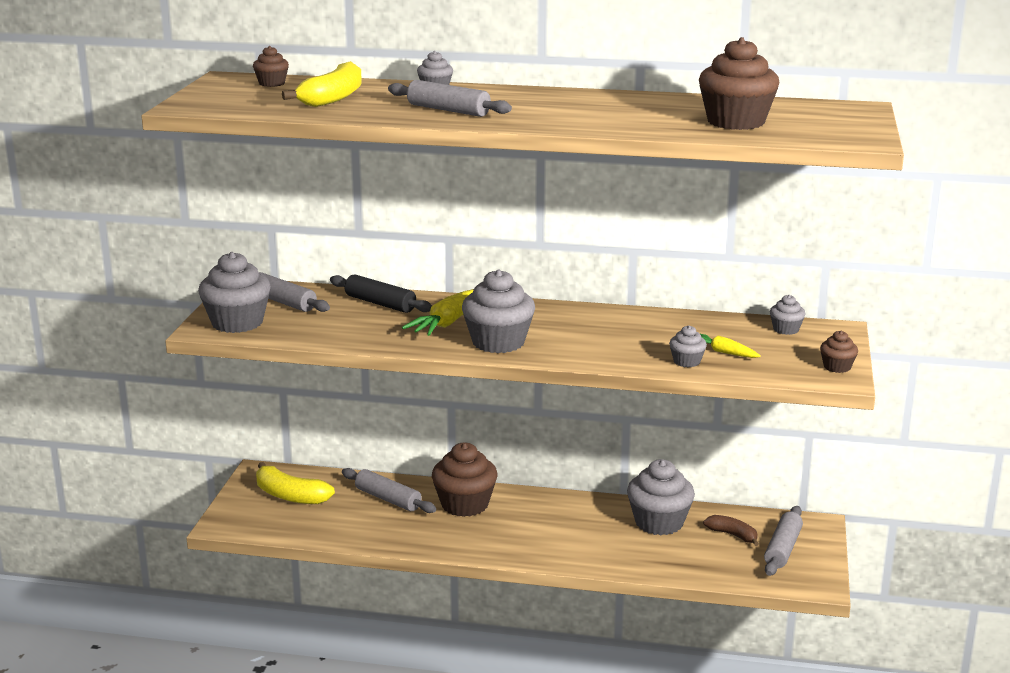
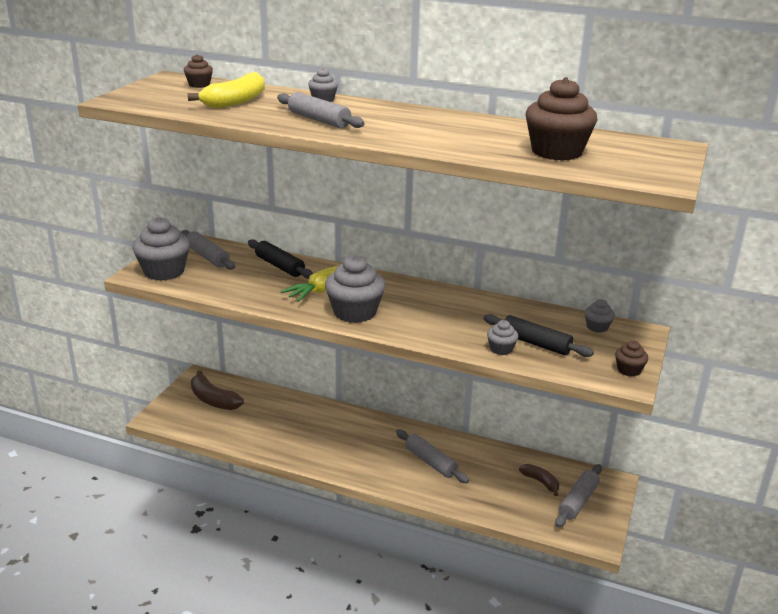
camera: 10 degrees right, 5 degrees up
(290, 496) = (213, 400): yellow banana -> brown banana
(388, 499) = (284, 412): grey rolling pin -> grey rolling pin (430, 462)
(465, 504) = (339, 425): brown cupcake -> none
(659, 522) = (484, 462): grey cupcake -> none
(723, 352) = (535, 343): yellow carrot -> black rolling pin

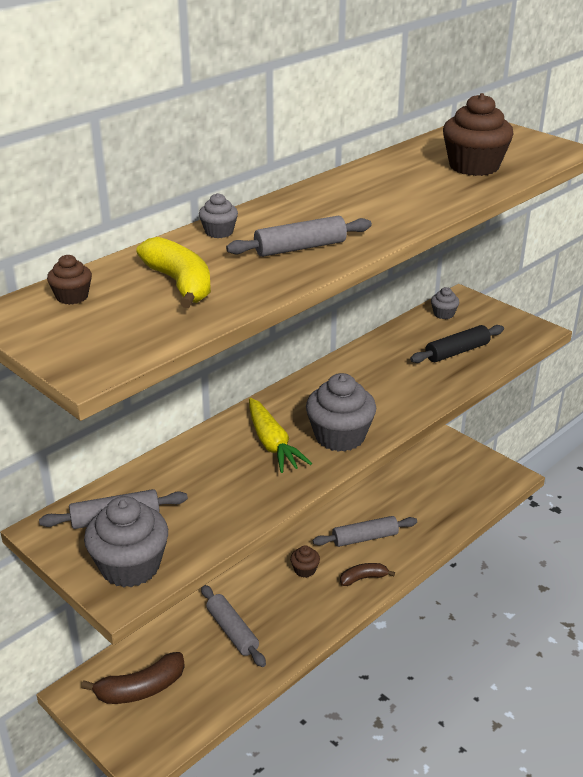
camera: 65 degrees left, 5 degrees up
(279, 266) = (190, 464): black rolling pin -> none
(501, 349) = (458, 372): grey cupcake -> none
(540, 482) = (428, 479): brown banana -> brown banana (363, 578)
(578, 501) = (462, 468): grey rolling pin -> grey rolling pin (232, 631)
(629, 370) = (520, 323): brown cupcake -> brown cupcake (305, 570)

